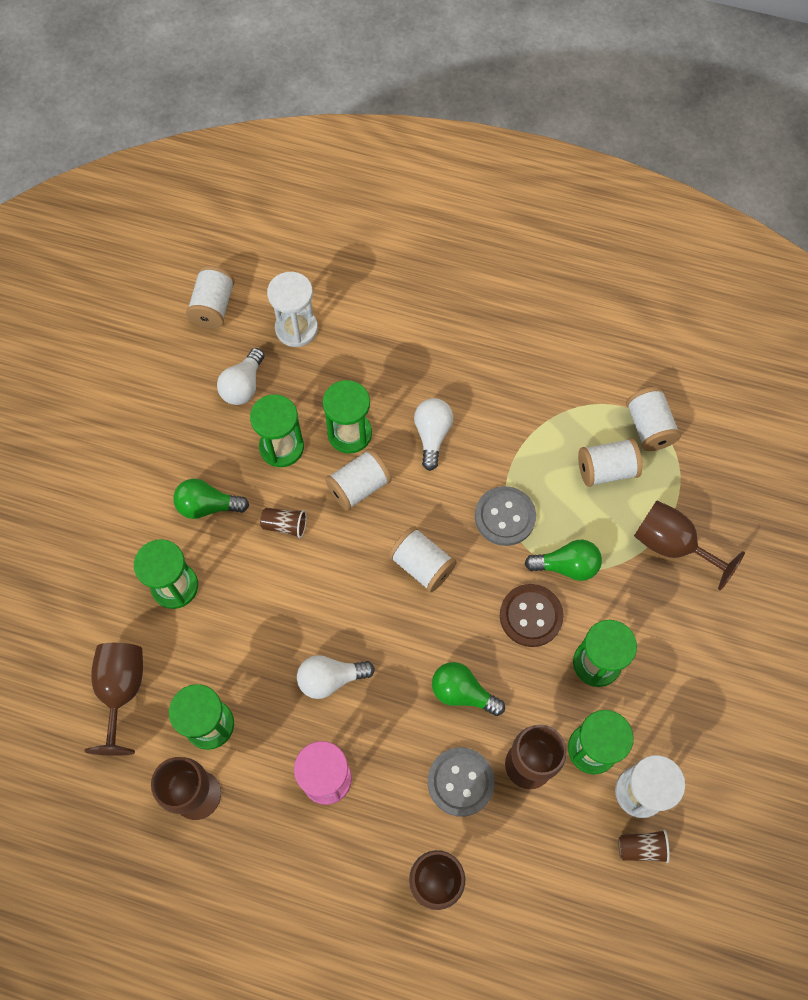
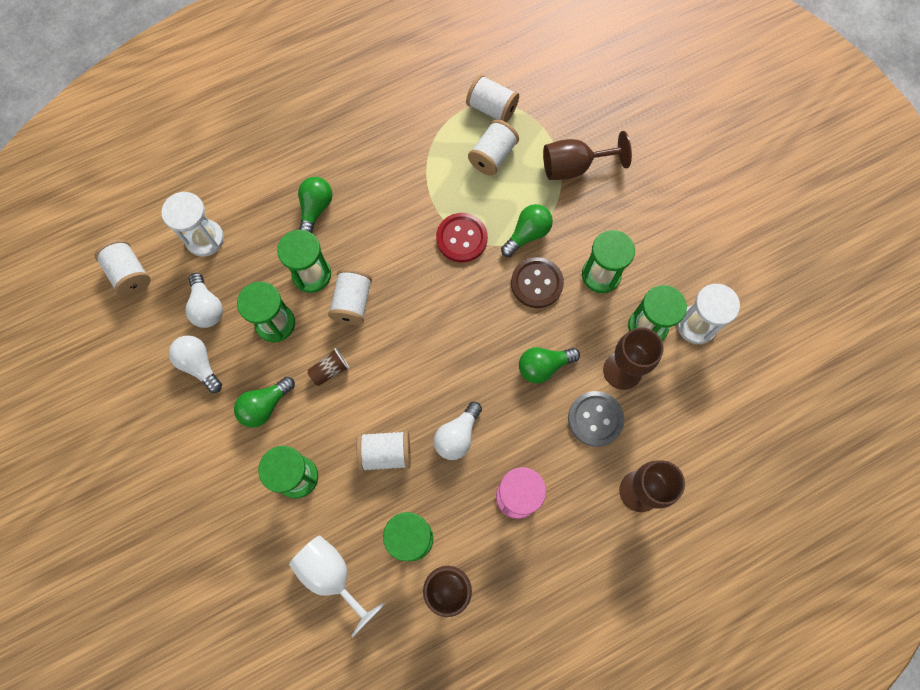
camera: 45 degrees left, 5 degrees up
(121, 691) = (332, 576): brown goblet -> white goblet
(407, 382) = (315, 209): none -> green light bulb
(422, 565) = (442, 314): white spool -> white spool (385, 453)
(432, 435) = (366, 229): white light bulb -> white light bulb (199, 365)
(505, 517) = (461, 238): grey button -> red button
(641, 847) = (727, 355): brown cup -> none

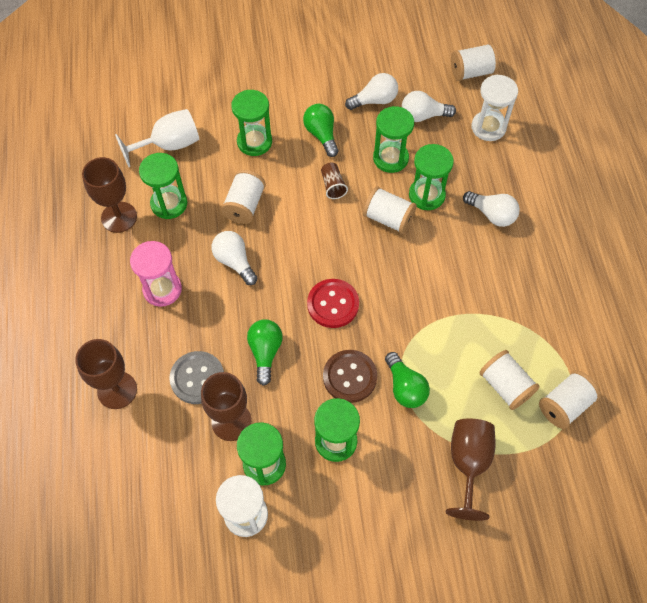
camera: 110 degrees right, 10 degrees down
(315, 209) = (492, 214): green light bulb -> white light bulb
(461, 238) = (421, 326): red button -> red button (333, 304)

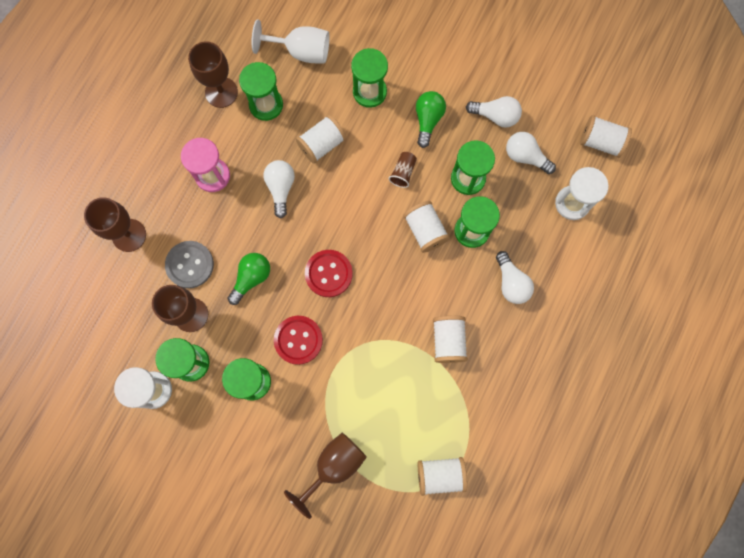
camera: 35 degrees right, 15 degrees up
(349, 377) = (298, 340): brown button -> red button
(405, 387) = (332, 376): green light bulb -> none
(505, 386) = (407, 428): white spool -> white spool (448, 341)

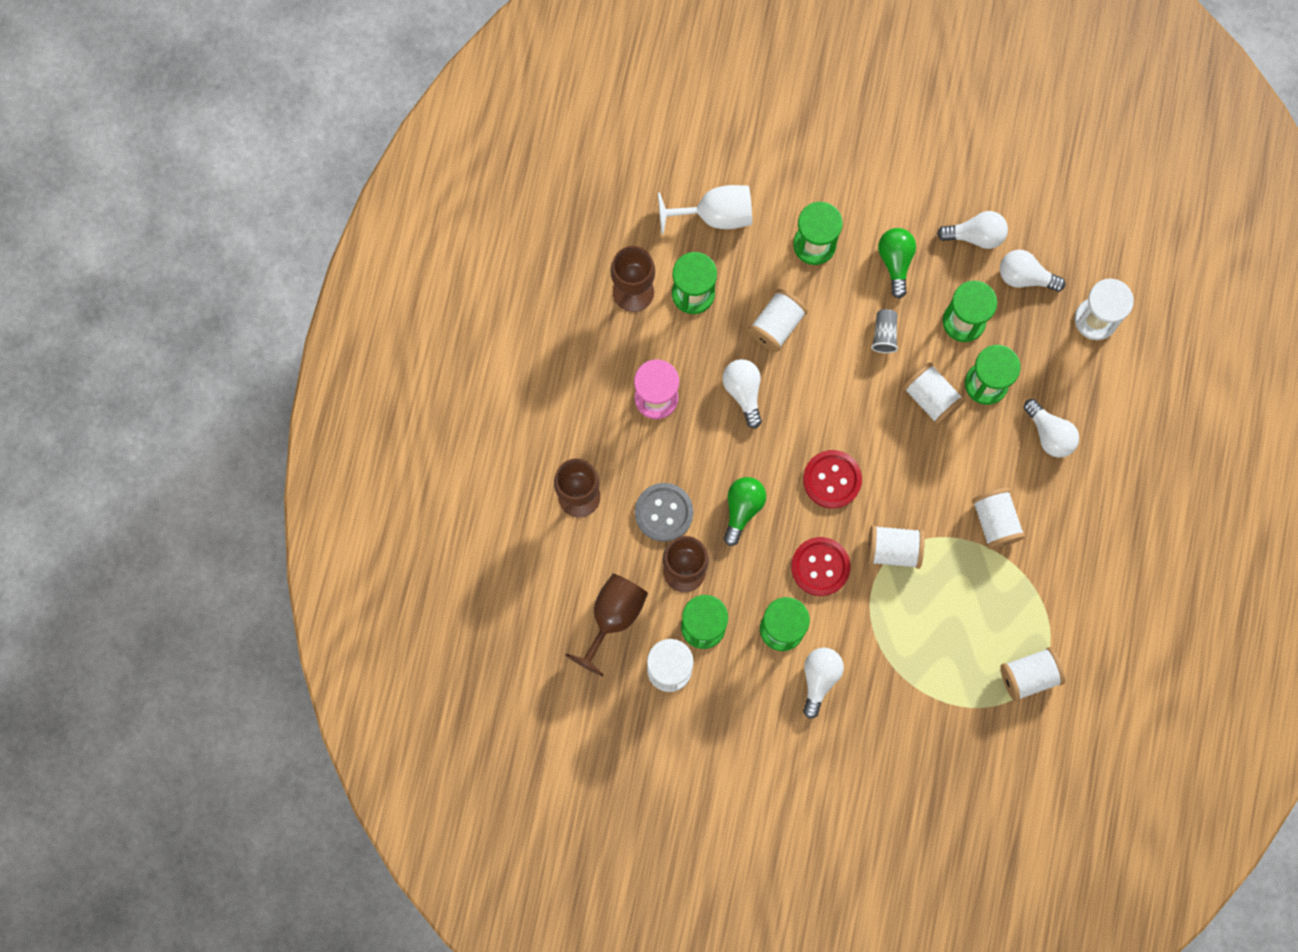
camera: 15 degrees left, 0 degrees up
(270, 430) = (819, 679): none -> white light bulb
(333, 466) = (905, 699): brown goblet -> brown goblet (613, 617)
(403, 172) = (884, 334): brown cup -> grey cup
(600, 142) = (1110, 235): white spool -> white spool (893, 550)

